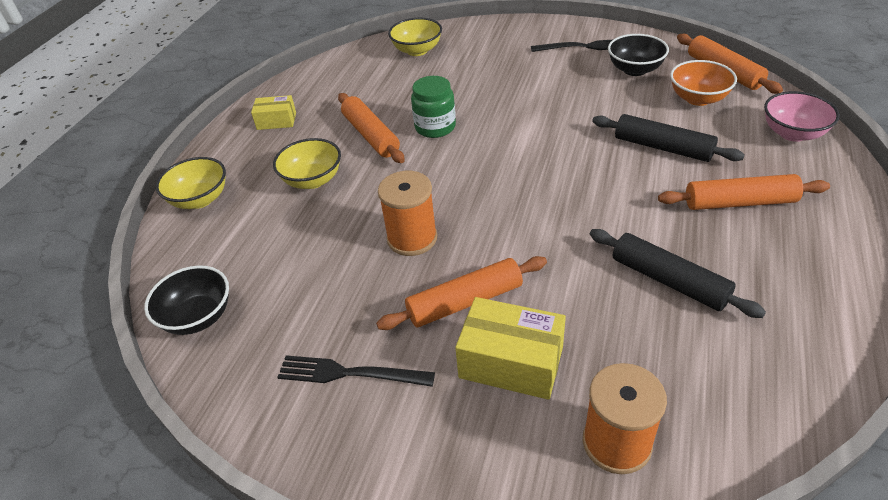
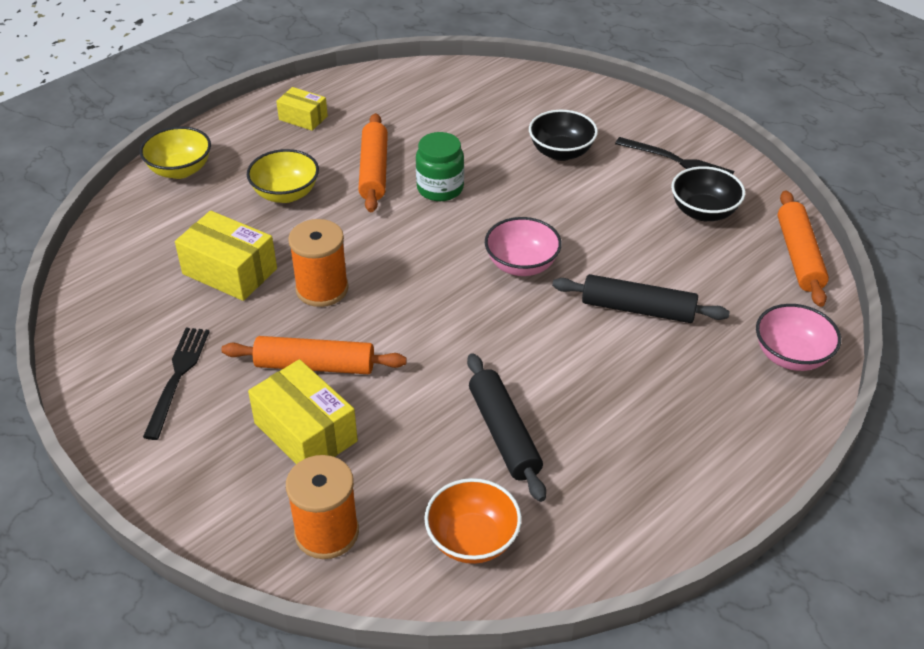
camera: 25 degrees right, 0 degrees up
(198, 317) = (103, 276): black bowl -> black bowl (561, 152)
(317, 260) = (230, 271): none -> yellow box
(349, 373) = (177, 377): black fork -> black fork turned 60 degrees clockwise
(417, 50) = (500, 93): yellow bowl -> none
(550, 153) = (521, 265): none -> pink bowl
(663, 147) = (638, 309): black rolling pin -> black rolling pin turned 45 degrees counterclockwise
(698, 98) = (734, 274): orange bowl -> orange bowl (472, 540)
(739, 202) = (651, 397): orange rolling pin -> none

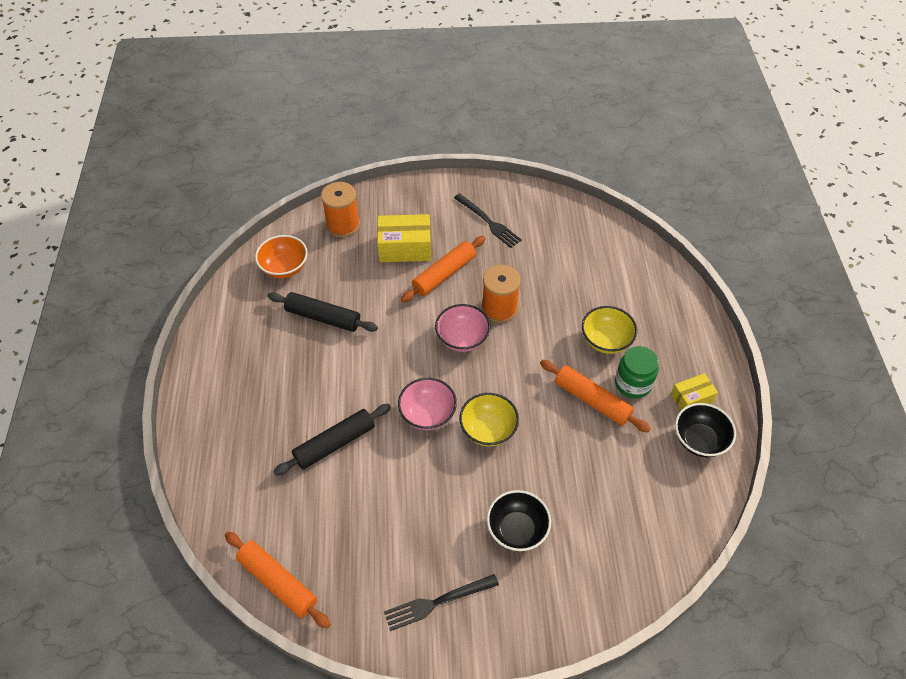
camera: 130 degrees right, 10 degrees up
(180, 170) = (677, 303): yellow bowl -> yellow bowl (488, 429)
(230, 271) = (552, 278): yellow box -> none
(440, 188) = (540, 424): green jar -> green jar (633, 383)
(703, 212) = (372, 564): black bowl -> black bowl (699, 440)
(791, 356) = (222, 489): pink bowl -> pink bowl (462, 339)

